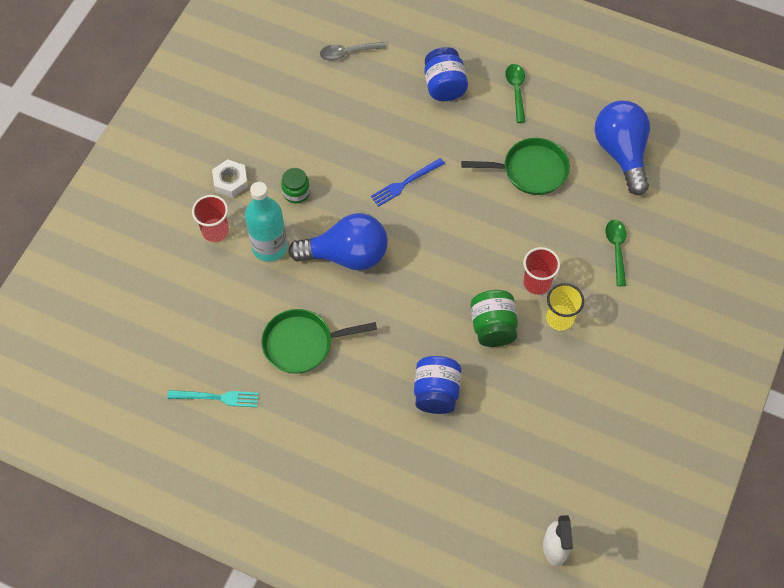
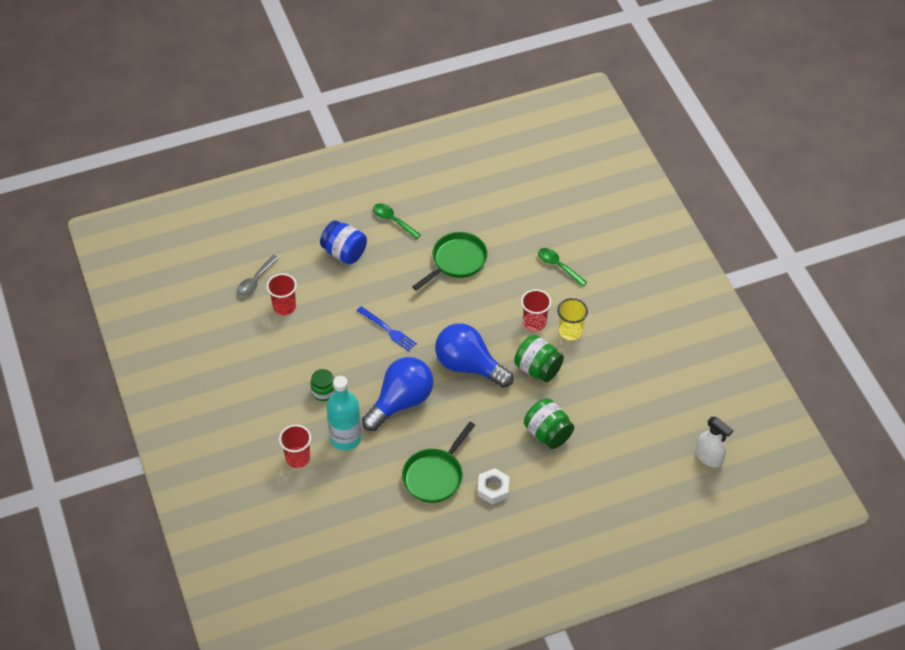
camera: 45 degrees left, 10 degrees down
(217, 398) = (419, 552): turquoise fork -> none
(230, 181) = (271, 420): white nut -> white nut (493, 489)
(345, 93) = (284, 307): none -> red cup
(405, 183) = (388, 330): blue fork -> blue fork turned 60 degrees counterclockwise
(436, 392) = (548, 433): blue jar -> green jar
(621, 153) = (499, 208): blue light bulb -> blue light bulb (469, 366)

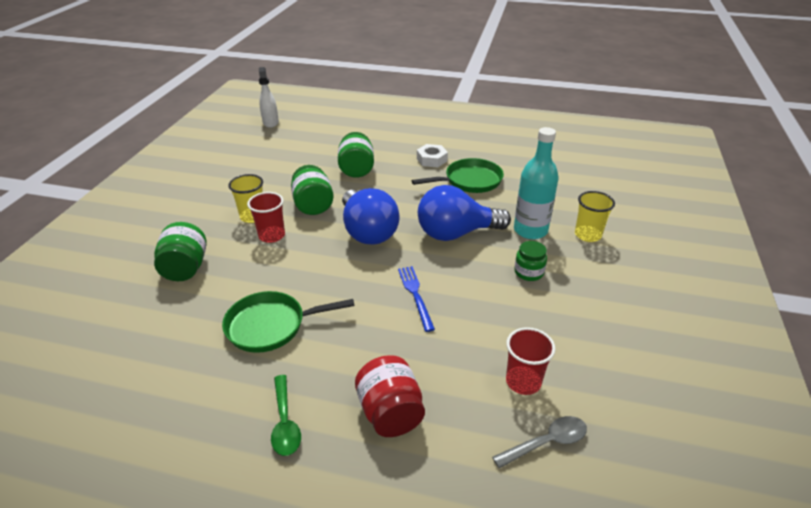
camera: 145 degrees left, 15 degrees down
(298, 458) = (587, 235): red cup -> yellow cup
(344, 253) = (390, 413): blue jar -> red jar
(558, 266) = (186, 268): green spoon -> green jar

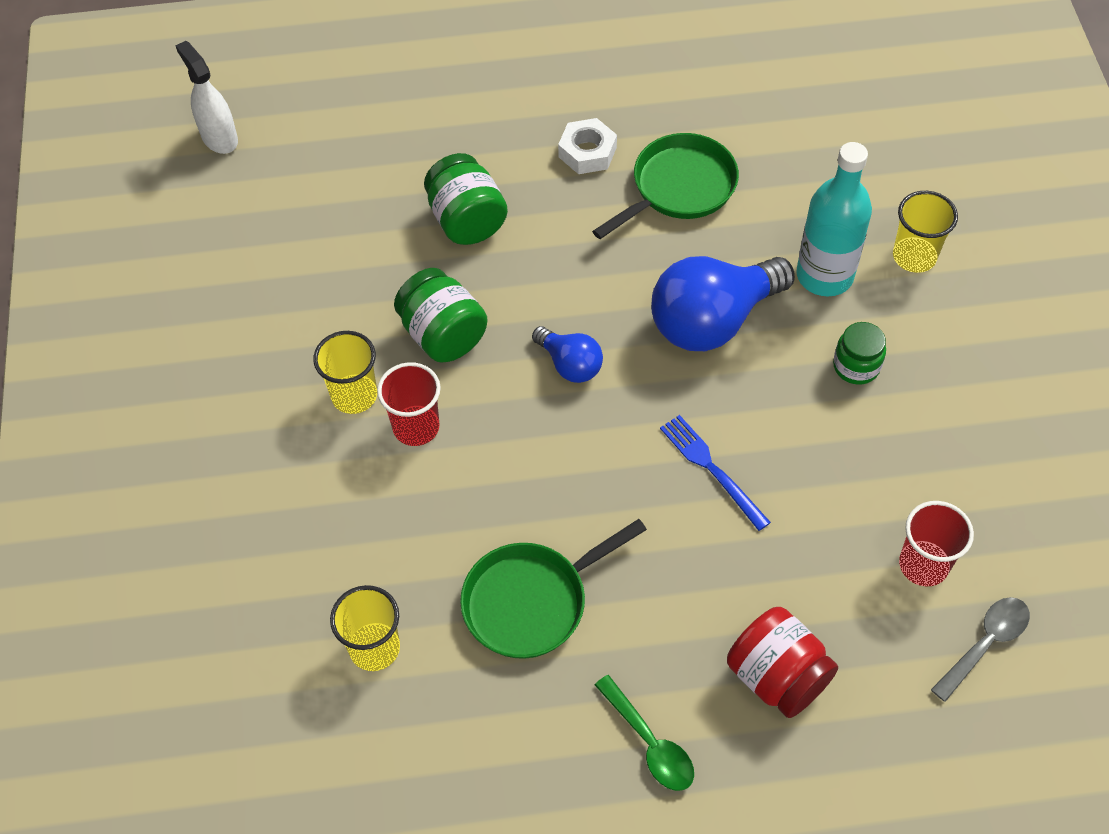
camera: 20 degrees left, 20 degrees up
(171, 321) = (374, 648): none -> yellow cup
(186, 268) = (321, 544): green jar -> none
(368, 231) = (570, 364): blue light bulb -> blue light bulb, size x0.52

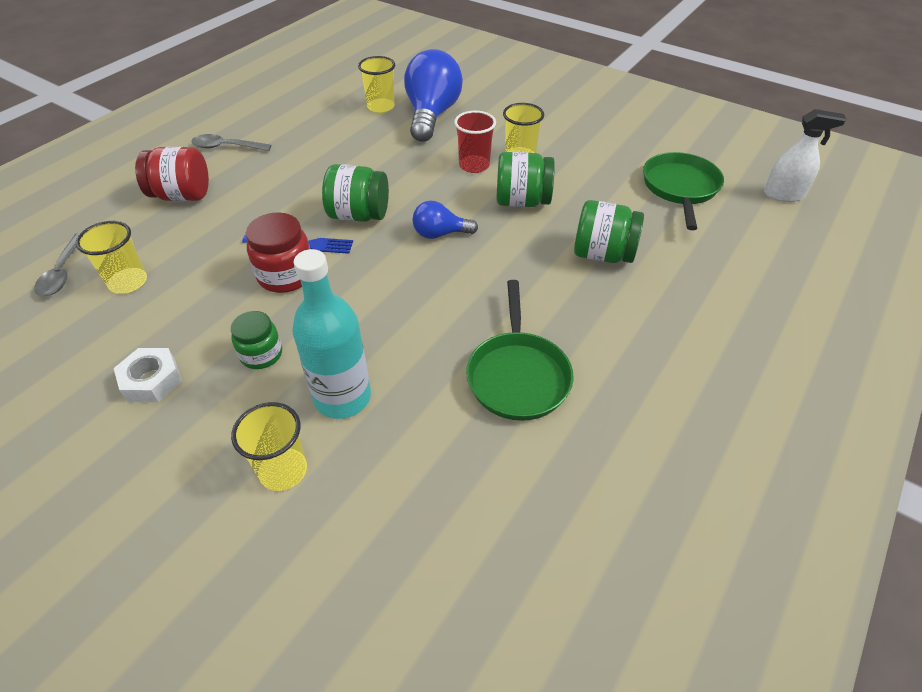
camera: 130 degrees right, 10 degrees down
(532, 601) = (334, 151): green pan -> green pan (680, 188)
(587, 152) = (608, 348): white nut -> white nut (152, 380)
(617, 460) = (359, 215): none -> green jar
(650, 743) = (226, 147): green spoon -> grey spoon
(713, 321) = (387, 311): blue light bulb -> blue light bulb (432, 115)
(763, 439) = (286, 275): none -> red jar
(923, 565) = (128, 282): red cup -> yellow cup

